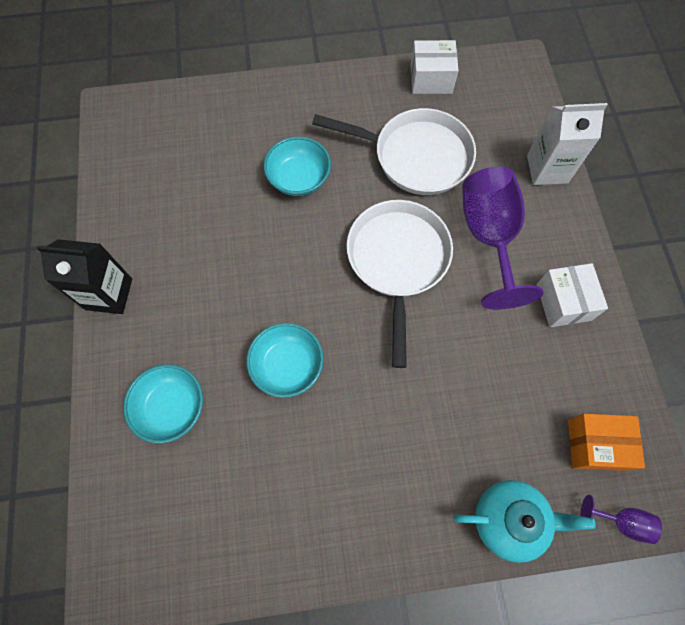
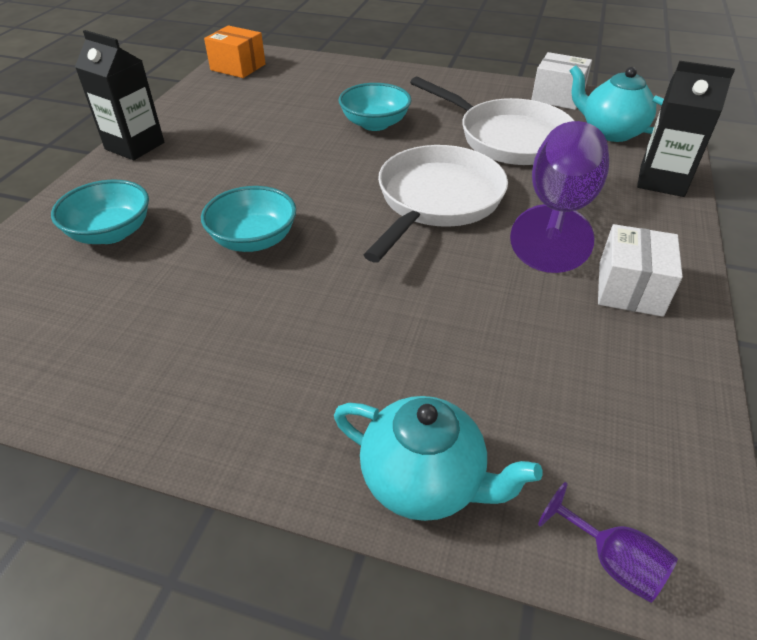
camera: 25 degrees right, 25 degrees down
(490, 116) = (610, 132): none -> turquoise teapot
(547, 169) = (661, 181): white carton -> black carton
(595, 444) = (609, 446): orange box -> orange box (238, 67)

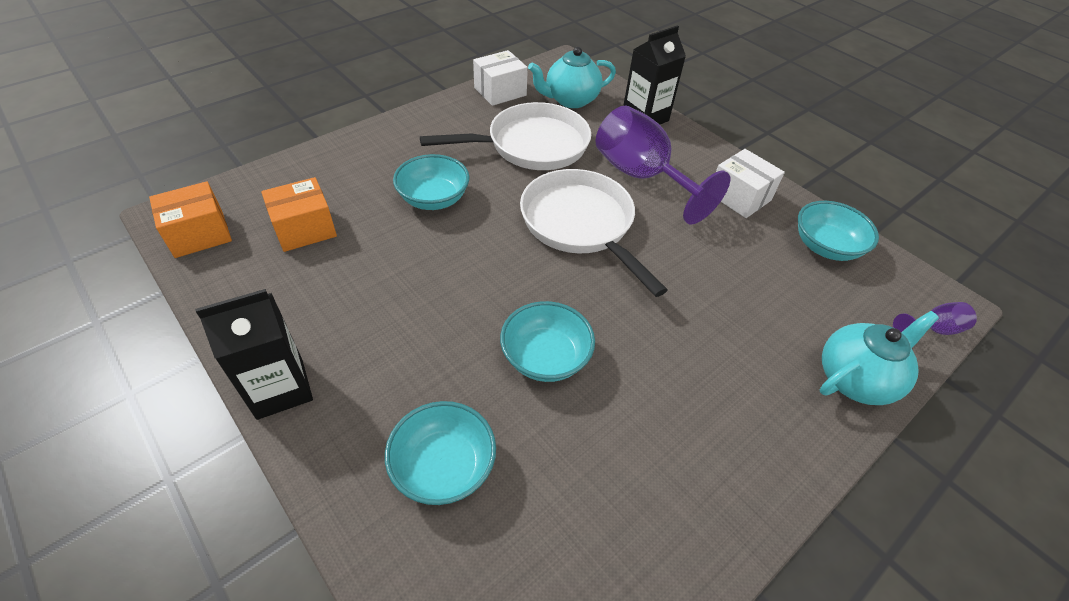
camera: 60 degrees left, 5 degrees up
(282, 94) = (305, 229): none -> orange box
(641, 392) = (825, 247): none -> turquoise bowl

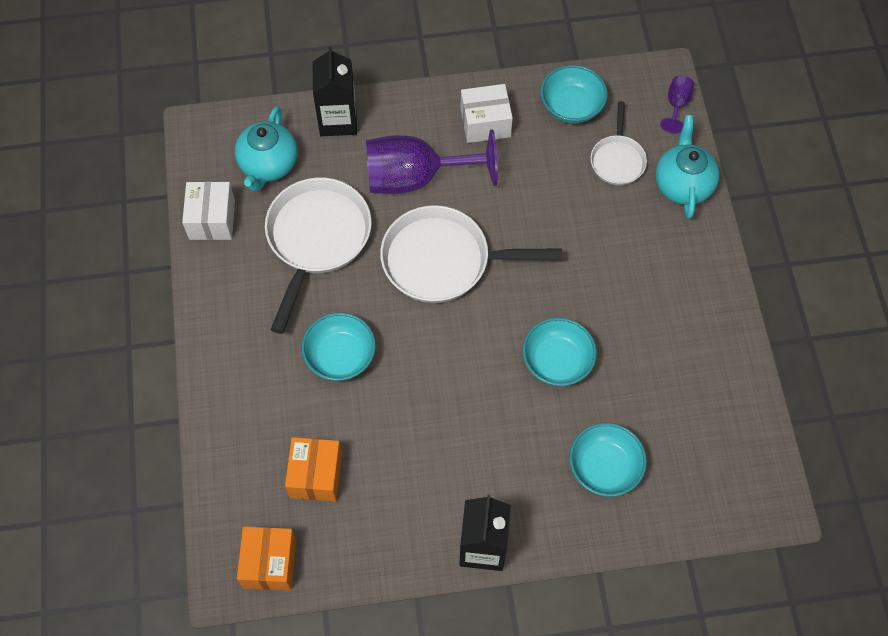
camera: 55 degrees left, 15 degrees up
(815, 307) = (617, 160): none -> white pan

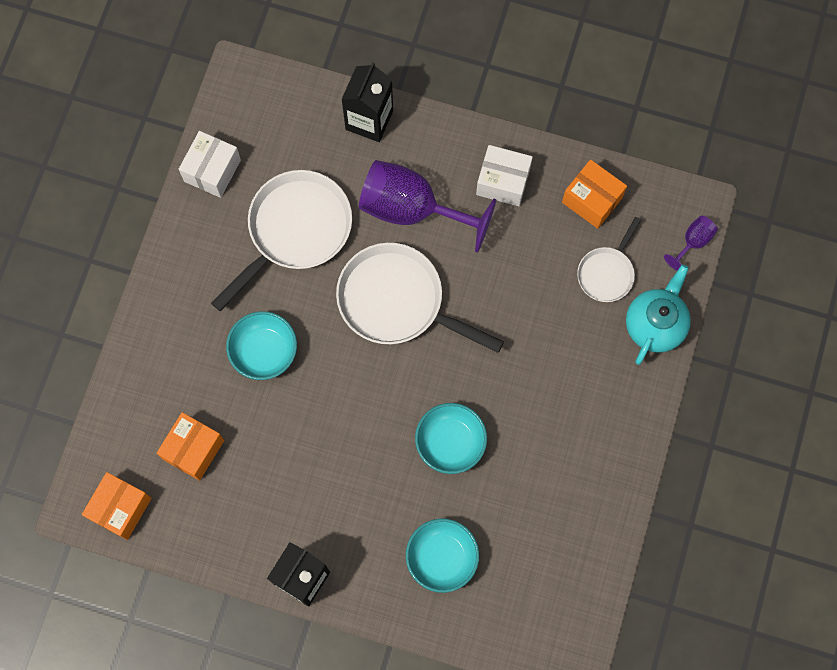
camera: 25 degrees right, 10 degrees up
(268, 165) = (286, 139): turquoise teapot -> none
(571, 106) = (592, 200): turquoise bowl -> orange box

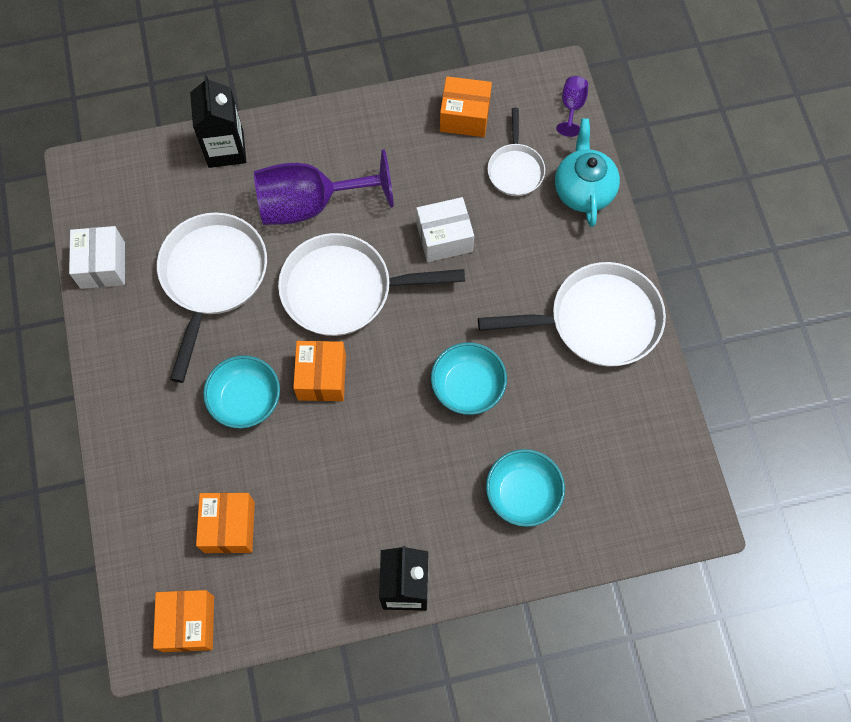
camera: 30 degrees left, 5 degrees down
(335, 367) = (322, 377): none -> orange box
(503, 182) = (378, 140): white box -> white box (444, 238)
(594, 447) = (597, 320): none -> white pan

